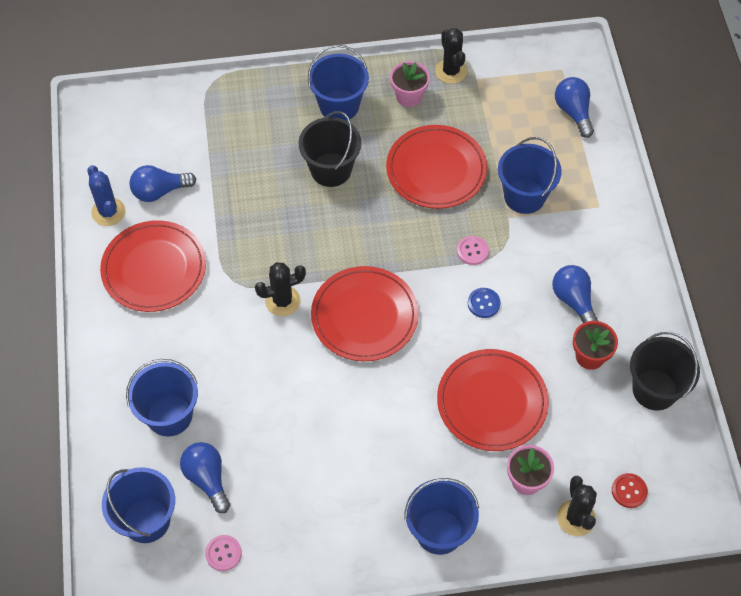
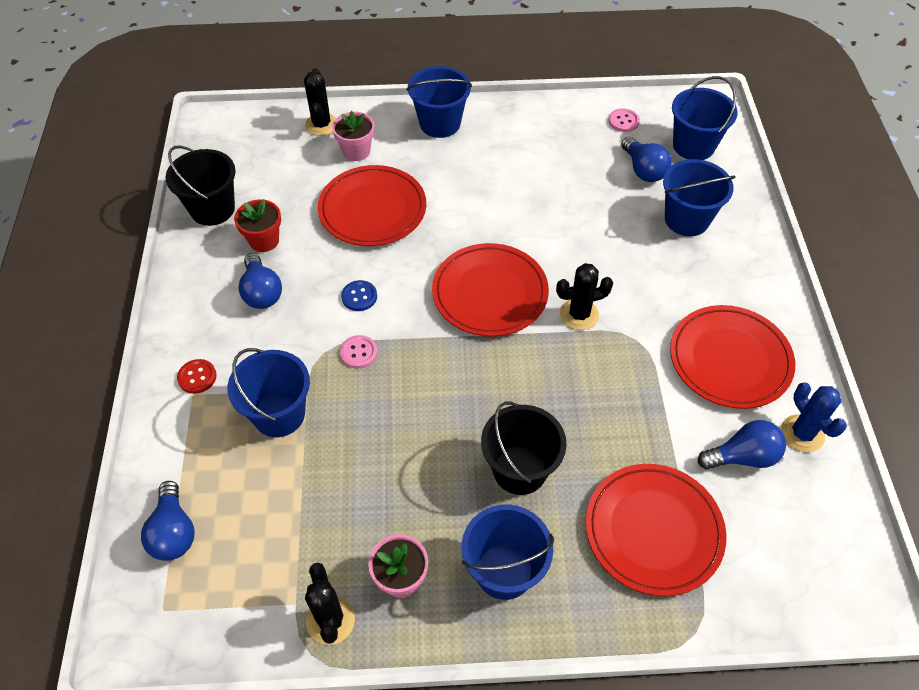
camera: 175 degrees left, 5 degrees down
(436, 170) = (382, 459): red plate -> red plate (653, 530)
(629, 491) = (269, 139): red button -> red button (197, 377)

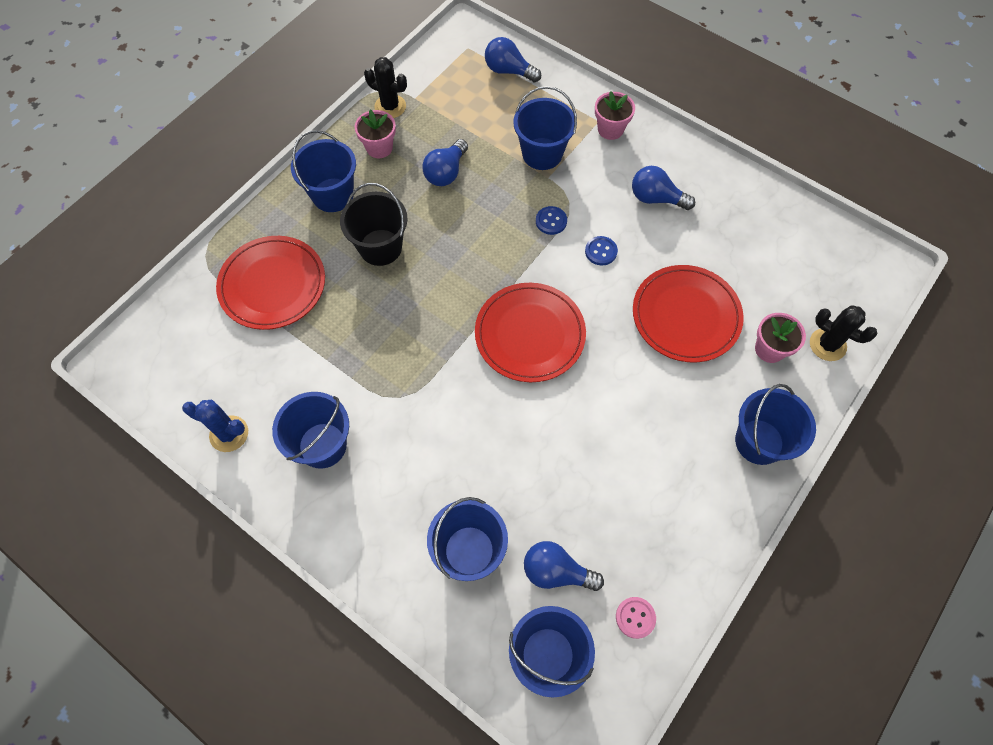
camera: 130 degrees right, 10 degrees up
(197, 377) = (610, 129): red button -> pink flower pot
(212, 209) = (772, 213): black bucket -> none
(264, 240) = (709, 227): red flower pot -> none
(358, 352) = (551, 221): pink button -> blue button
(579, 314) = (456, 378): black cactus -> none
(730, 359) = (322, 445): red plate -> blue bucket
(742, 456) = (256, 379): blue light bulb -> blue light bulb (446, 172)

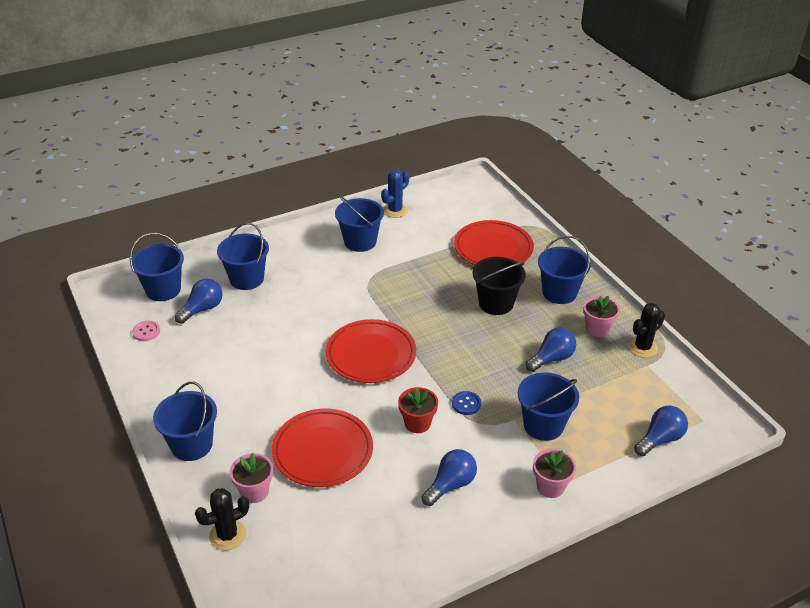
camera: 115 degrees right, 25 degrees down
(446, 172) = (551, 358): blue light bulb -> blue light bulb turned 90 degrees clockwise
(601, 251) = (417, 423): blue button -> red flower pot

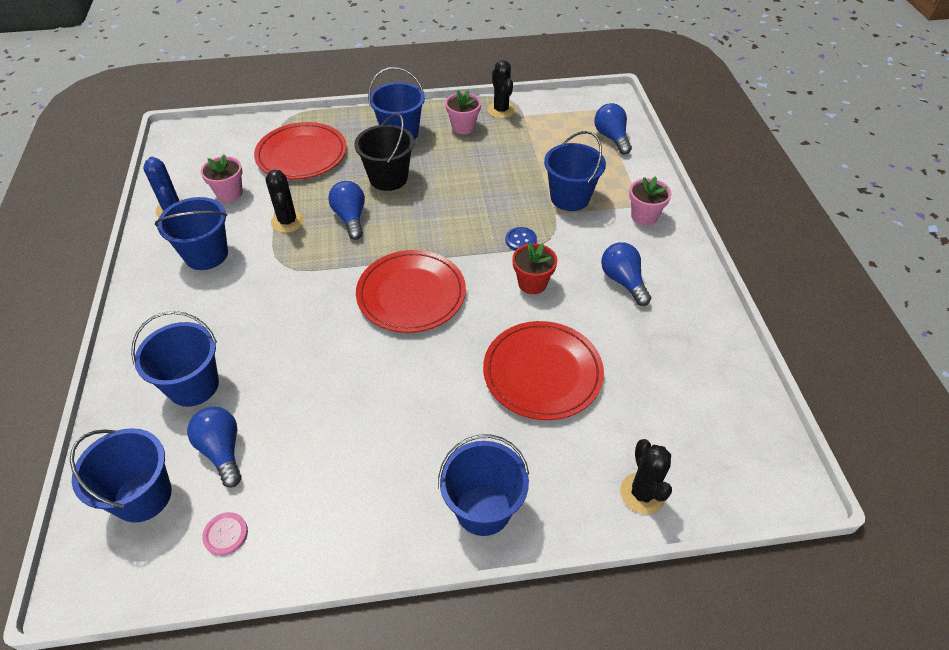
camera: 70 degrees left, 10 degrees up
(254, 491) = (583, 452): pink flower pot -> pink flower pot (229, 193)
(413, 267) = (287, 222): none -> black cactus
(551, 358) = (487, 166): blue light bulb -> blue light bulb (350, 218)

